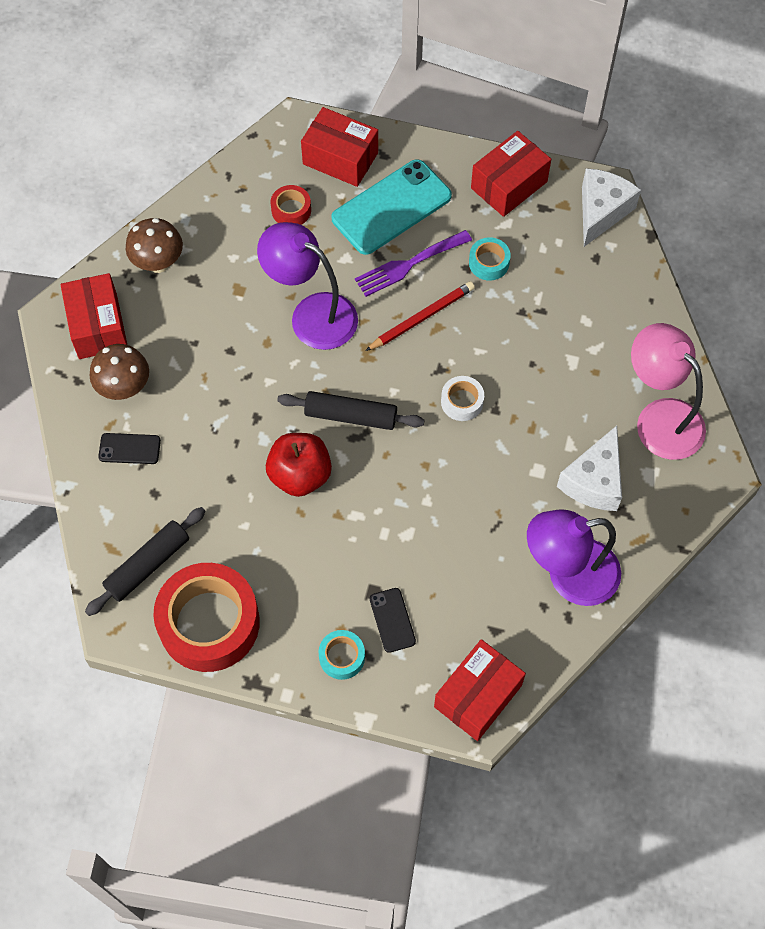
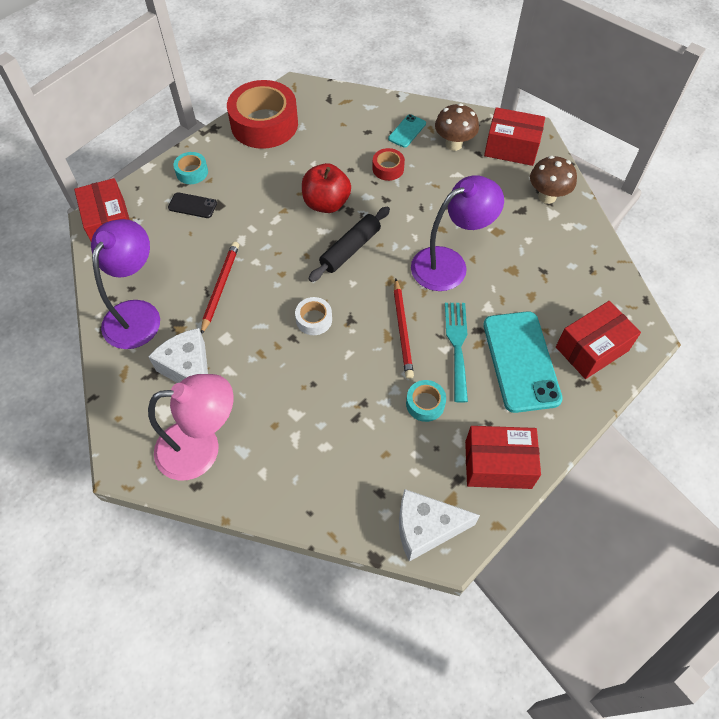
camera: 120 degrees right, 5 degrees down
(129, 449) = (407, 131): black phone -> turquoise phone
(148, 565) = (322, 112): black rolling pin -> none
(291, 210) = (554, 292): red tape -> red tape (388, 168)
(409, 265) = (457, 346): purple fork -> turquoise fork
(482, 514) = (220, 287): none -> red pencil
(509, 185) = (498, 464): red box -> red box turned 75 degrees counterclockwise
(601, 212) = (426, 528): white cheese -> white cheese turned 120 degrees clockwise

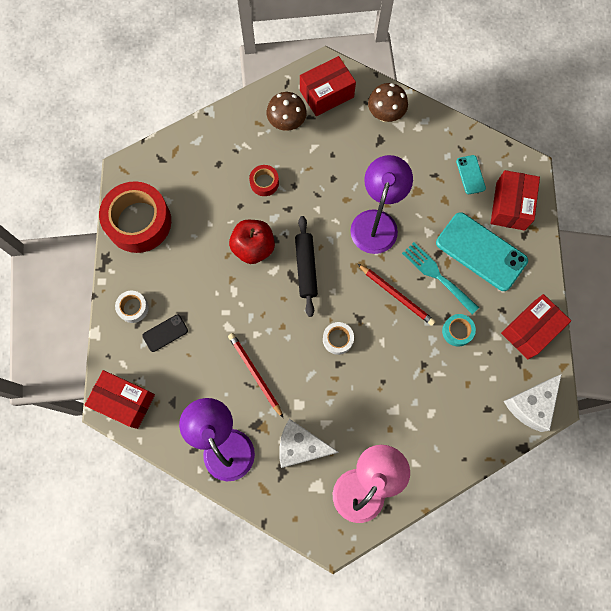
camera: 45 degrees left, 15 degrees up
(192, 172) = (133, 308): turquoise tape -> white tape
(407, 131) = (245, 140): turquoise phone -> turquoise phone (470, 175)

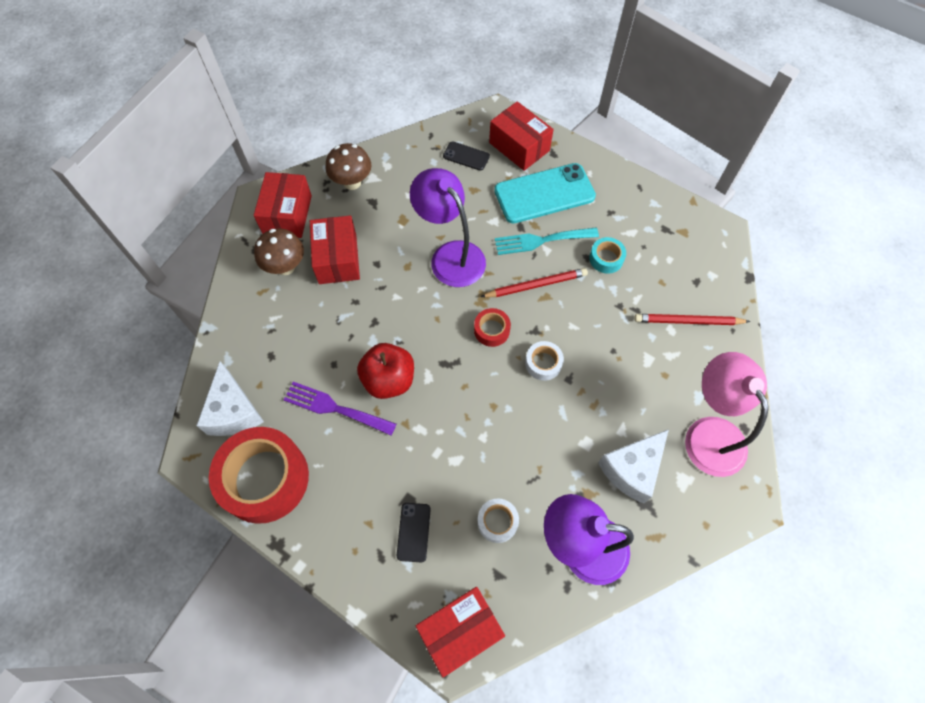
camera: 55 degrees left, 10 degrees down
(133, 308) = (358, 549): white tape -> white tape (497, 522)
(211, 229) = (335, 408): none -> purple fork
(255, 374) = (525, 465): red pencil -> red pencil (688, 321)
(264, 183) = (329, 326): red tape -> red tape (491, 330)
(306, 268) = (449, 345): black rolling pin -> none
(470, 175) = (466, 156): turquoise phone -> black phone
(530, 330) = (644, 204): red box -> red box (337, 259)
(531, 405) = (713, 246): white cheese -> white cheese (233, 411)

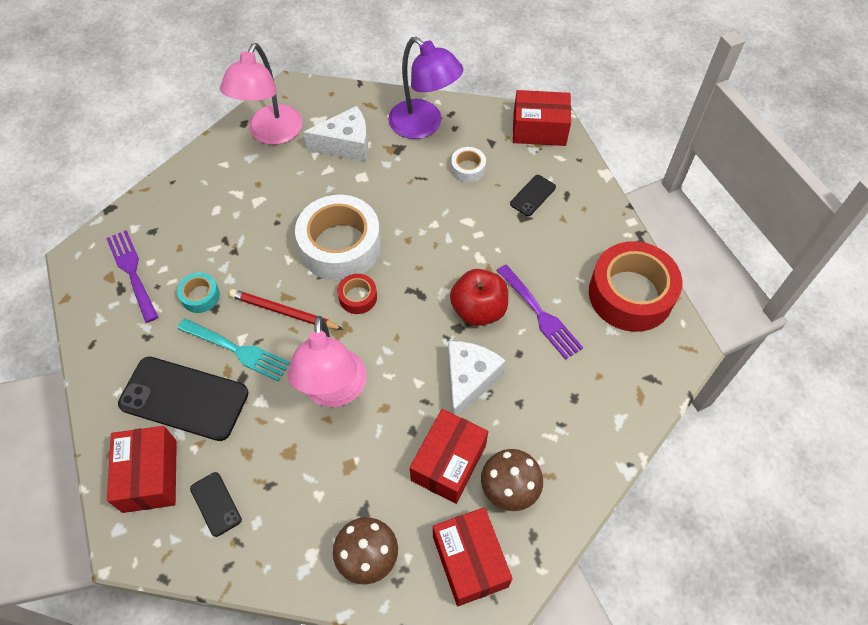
camera: 145 degrees left, 5 degrees down
(233, 411) = (634, 365): white cheese -> white cheese (468, 381)
(287, 215) = (470, 561): red box -> red box turned 60 degrees counterclockwise
(450, 255) = (334, 391): purple lamp -> pink lamp
(543, 363) = (340, 246): white tape -> white tape, size x2.22
(544, 194) = (184, 398): turquoise phone -> black phone
(672, 244) = (132, 272): none -> purple fork
(688, 321) = (196, 207): red pencil -> none

